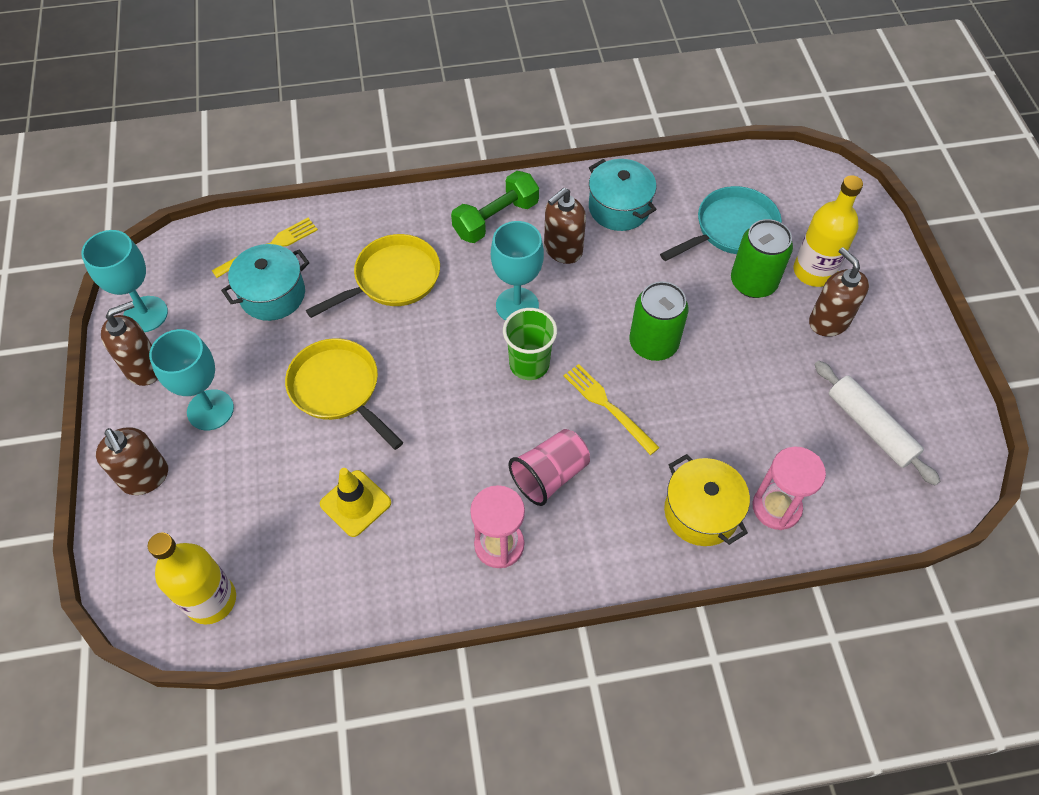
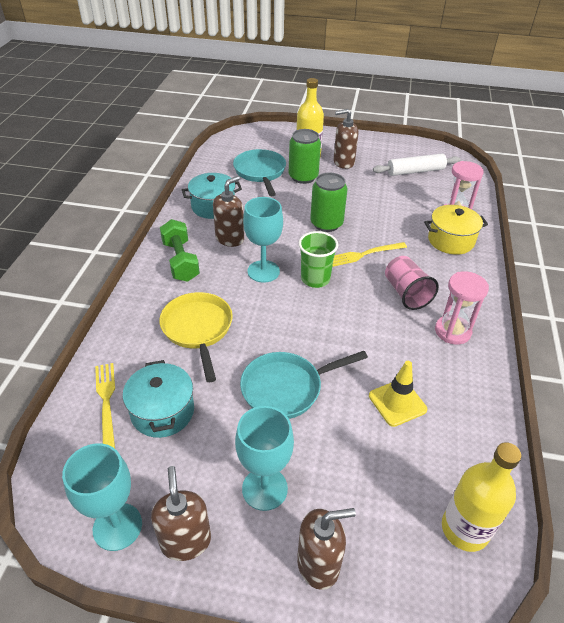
camera: 70 degrees left, 15 degrees down
(338, 389) = (286, 388): yellow pan -> turquoise pan
(562, 249) = (230, 238): brown soap dispenser -> brown soap dispenser turned 120 degrees counterclockwise

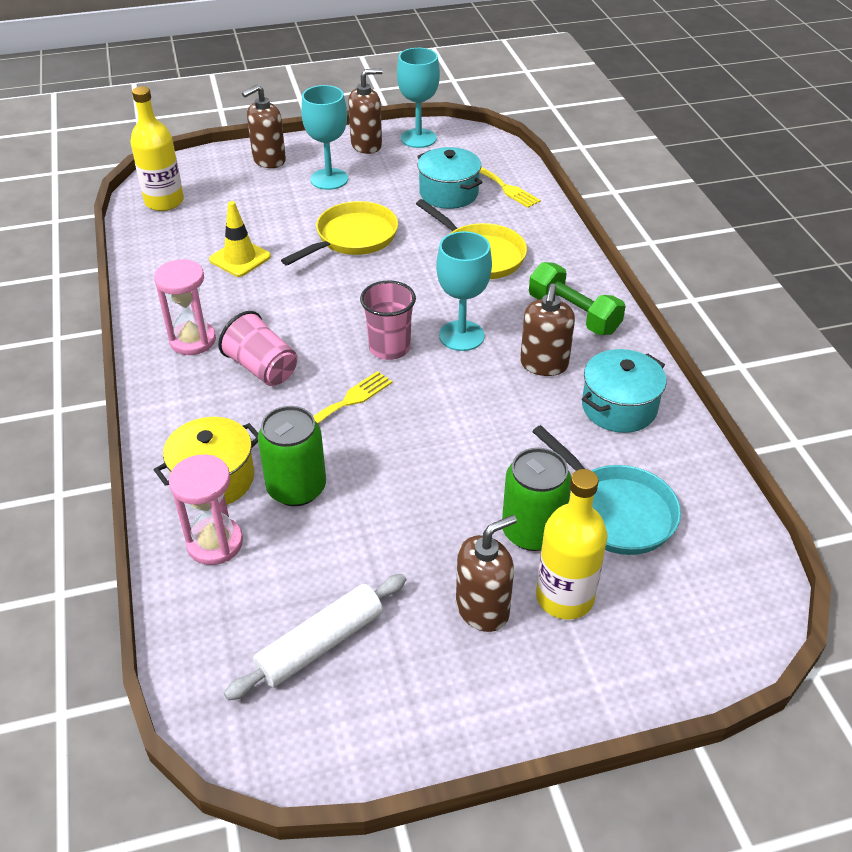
camera: 155 degrees right, 0 degrees up
(186, 541) = (366, 145): brown soap dispenser -> brown soap dispenser turned 75 degrees counterclockwise
(286, 388) = (353, 238): turquoise pan -> yellow pan
(315, 279) = (389, 348): green cup -> pink cup
(326, 224) = (426, 439): green can -> green can (296, 488)

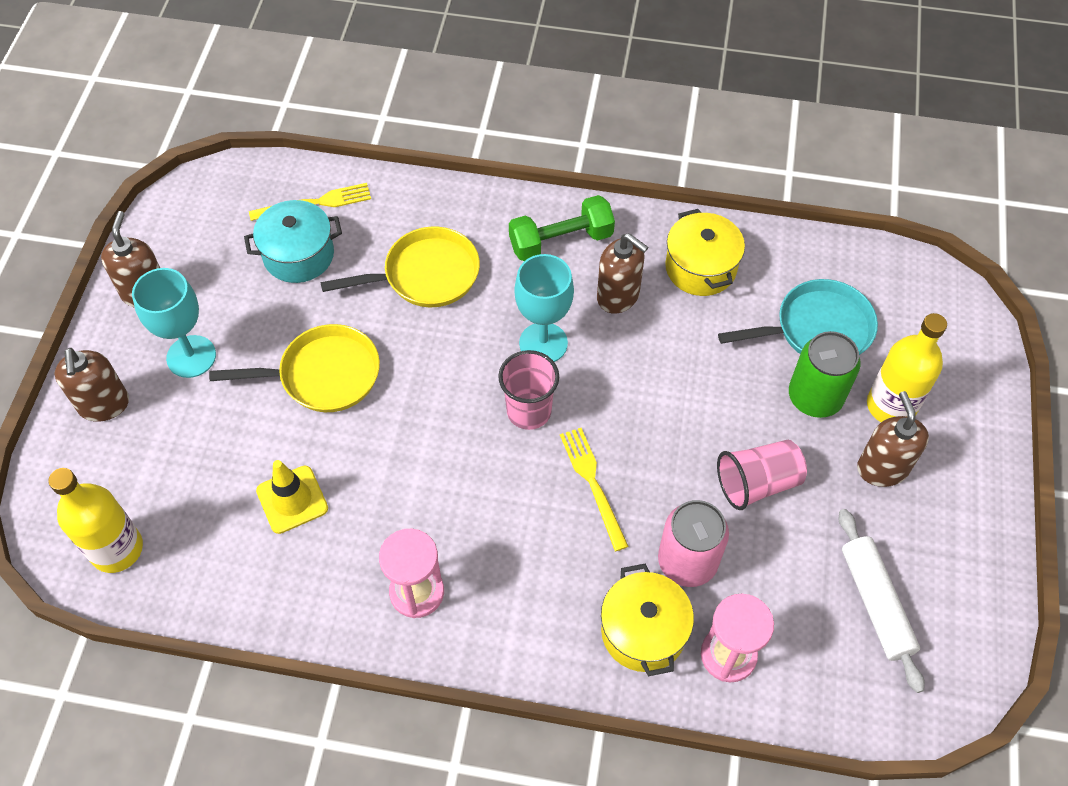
camera: 65 degrees left, 15 degrees up
(262, 368) = (500, 537): pink cup -> pink cup (757, 483)
(296, 488) = (687, 561): green can -> pink can
(353, 238) = (323, 375): yellow pan -> yellow pan turned 105 degrees clockwise
(418, 138) = (168, 238): turquoise goblet -> none
(619, 407) = (700, 268): turquoise pot -> yellow pot

